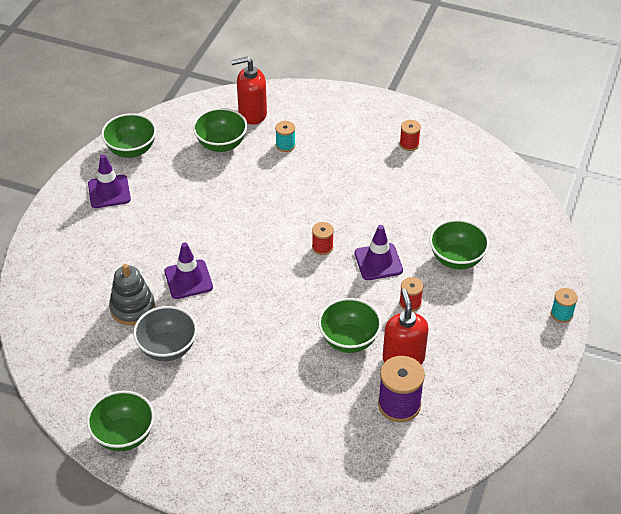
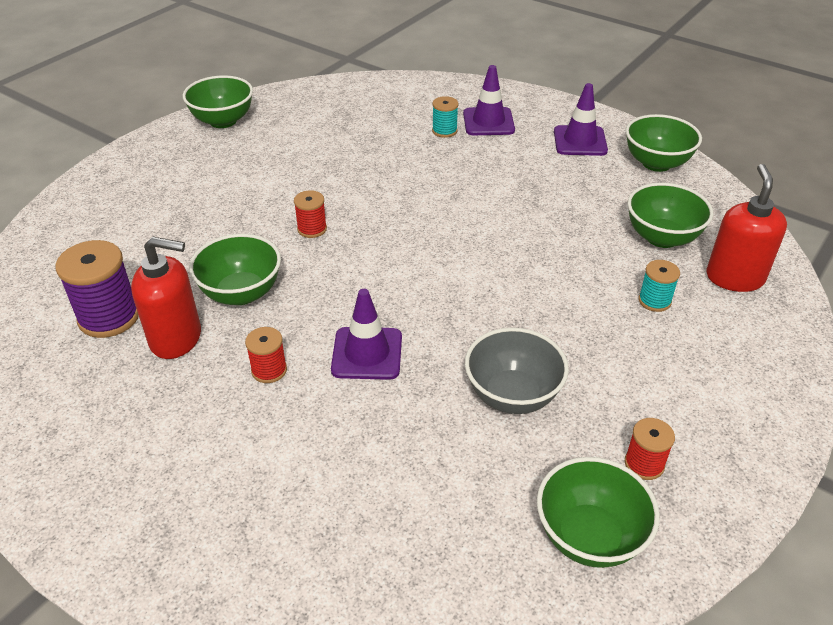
camera: 105 degrees right, 5 degrees down
(132, 308) = (385, 140): grey stacking toy -> none
(167, 348) = (315, 156): grey bowl -> grey bowl (512, 395)
(188, 279) = (411, 180): purple traffic cone -> purple traffic cone (488, 122)
(322, 247) = (420, 300): red spool -> red spool (312, 229)
(456, 259) = (330, 454): green bowl -> green bowl (589, 536)
(561, 314) = (128, 578): turquoise spool -> turquoise spool (444, 131)

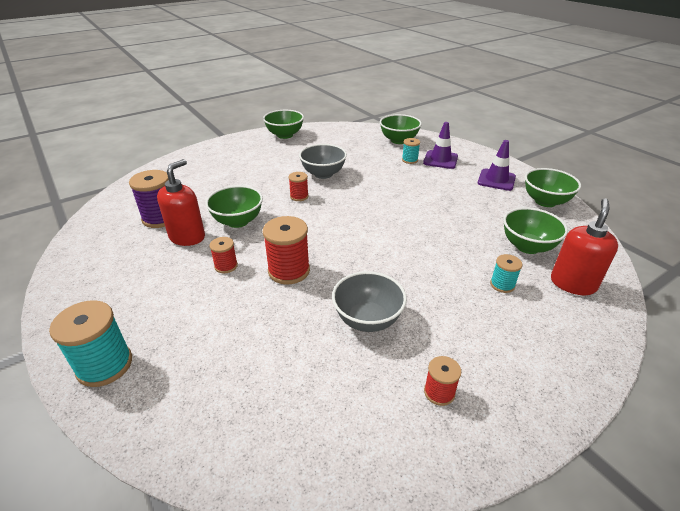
camera: 20 degrees right, 5 degrees down
(176, 338) = (187, 237): red soap dispenser -> red soap dispenser turned 90 degrees counterclockwise
(186, 567) = (105, 365): none -> turquoise spool
(327, 181) = (323, 174): none -> grey bowl
(367, 353) = (289, 271): purple traffic cone -> red spool
(589, 536) = (370, 431): green bowl -> green bowl (398, 140)

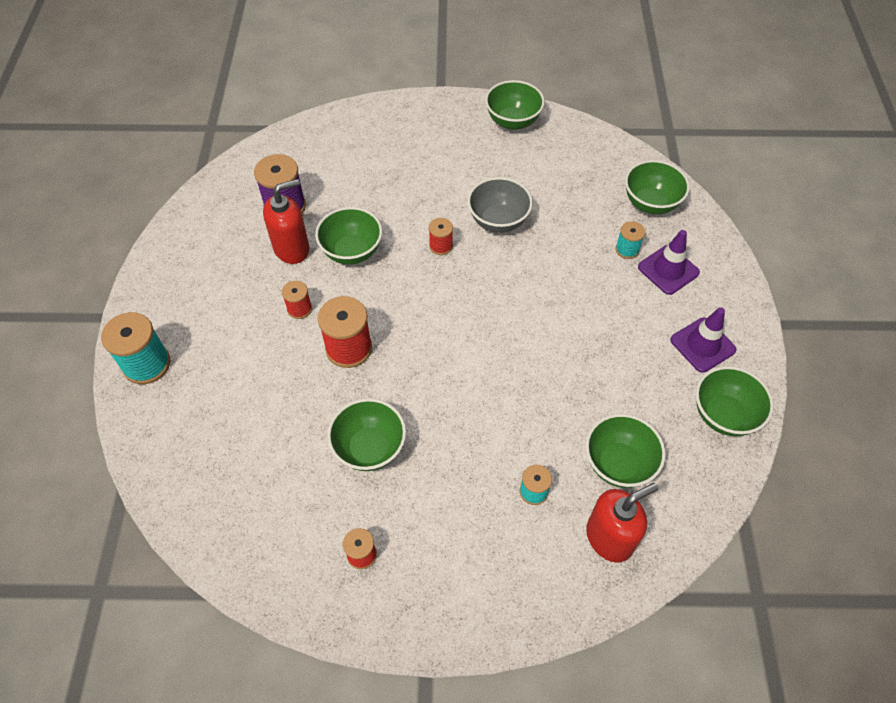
camera: 35 degrees right, 20 degrees up
(367, 319) = (369, 448): grey bowl -> green bowl

